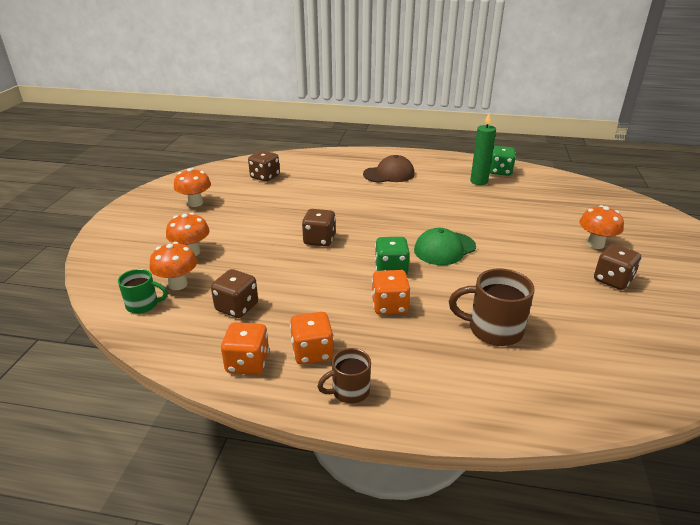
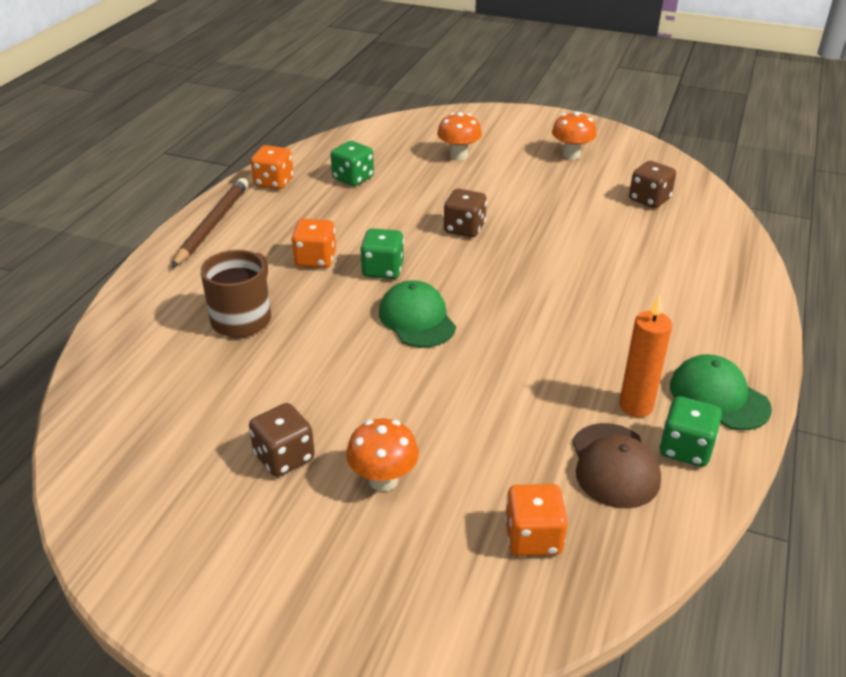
camera: 100 degrees right, 5 degrees up
(143, 305) = (376, 138): green mug -> none
(178, 284) = (402, 151): orange mushroom -> none
(237, 307) = (353, 178): brown dice -> green dice
(312, 352) = (270, 211): orange dice -> orange dice (533, 537)
(349, 391) = (213, 224): brown mug -> brown pencil
(389, 174) = (664, 308): brown cap -> brown cap (614, 465)
(457, 164) = (718, 397): none -> green cap
(479, 181) = (636, 406): green candle -> orange candle

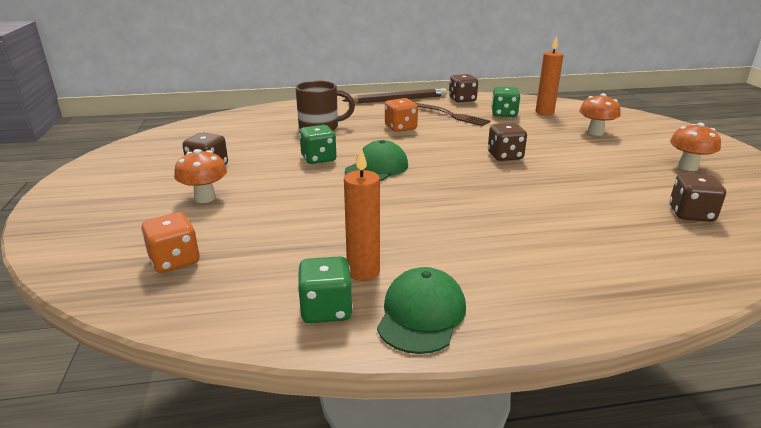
camera: 60 degrees right, 10 degrees down
(274, 182) = (462, 100): orange dice -> brown dice
(315, 210) = (451, 115): none -> brown fork
(376, 154) = (544, 112): none -> orange candle
(383, 270) = (416, 146): green dice -> green dice (318, 159)
(614, 465) = (277, 277): brown cap -> none

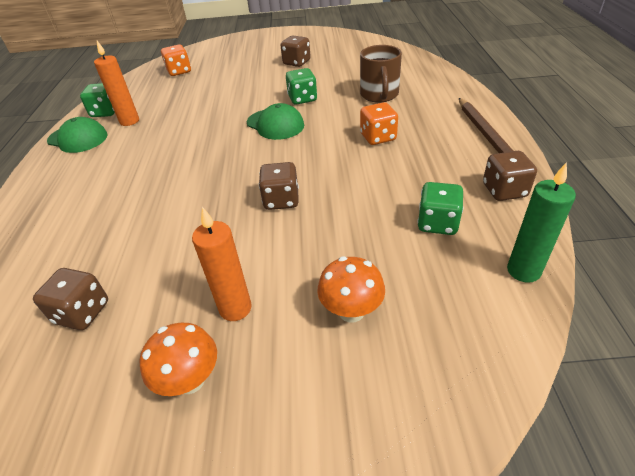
camera: 100 degrees right, 15 degrees up
(205, 198) = (249, 68): orange mushroom -> none
(451, 115) = (427, 174): brown fork -> none
(532, 100) = (523, 271): none -> green candle
(544, 112) = (454, 272): orange candle -> orange candle (235, 308)

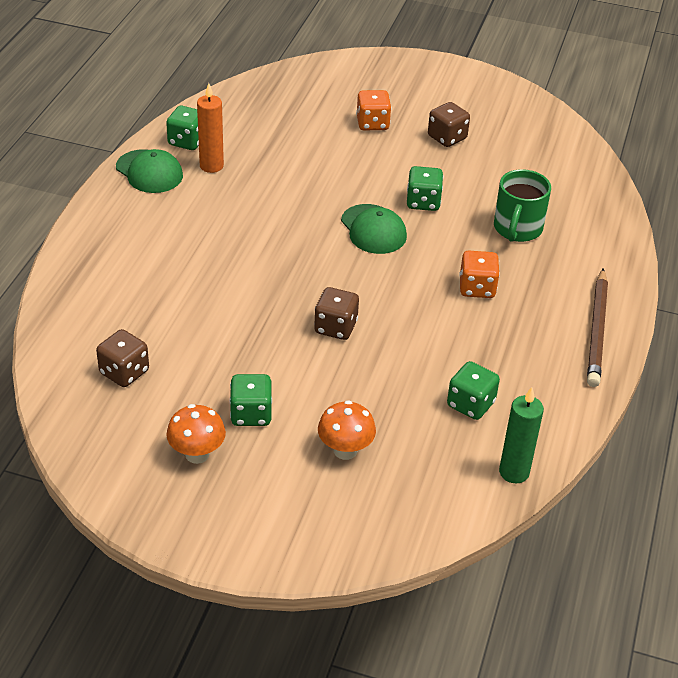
camera: 15 degrees right, 0 degrees up
(179, 71) = (292, 101): orange dice -> orange dice (372, 123)
(235, 308) = (251, 414): orange candle -> green dice
(379, 95) = (517, 229): brown mug -> green mug
(504, 190) = (561, 396): brown dice -> none

